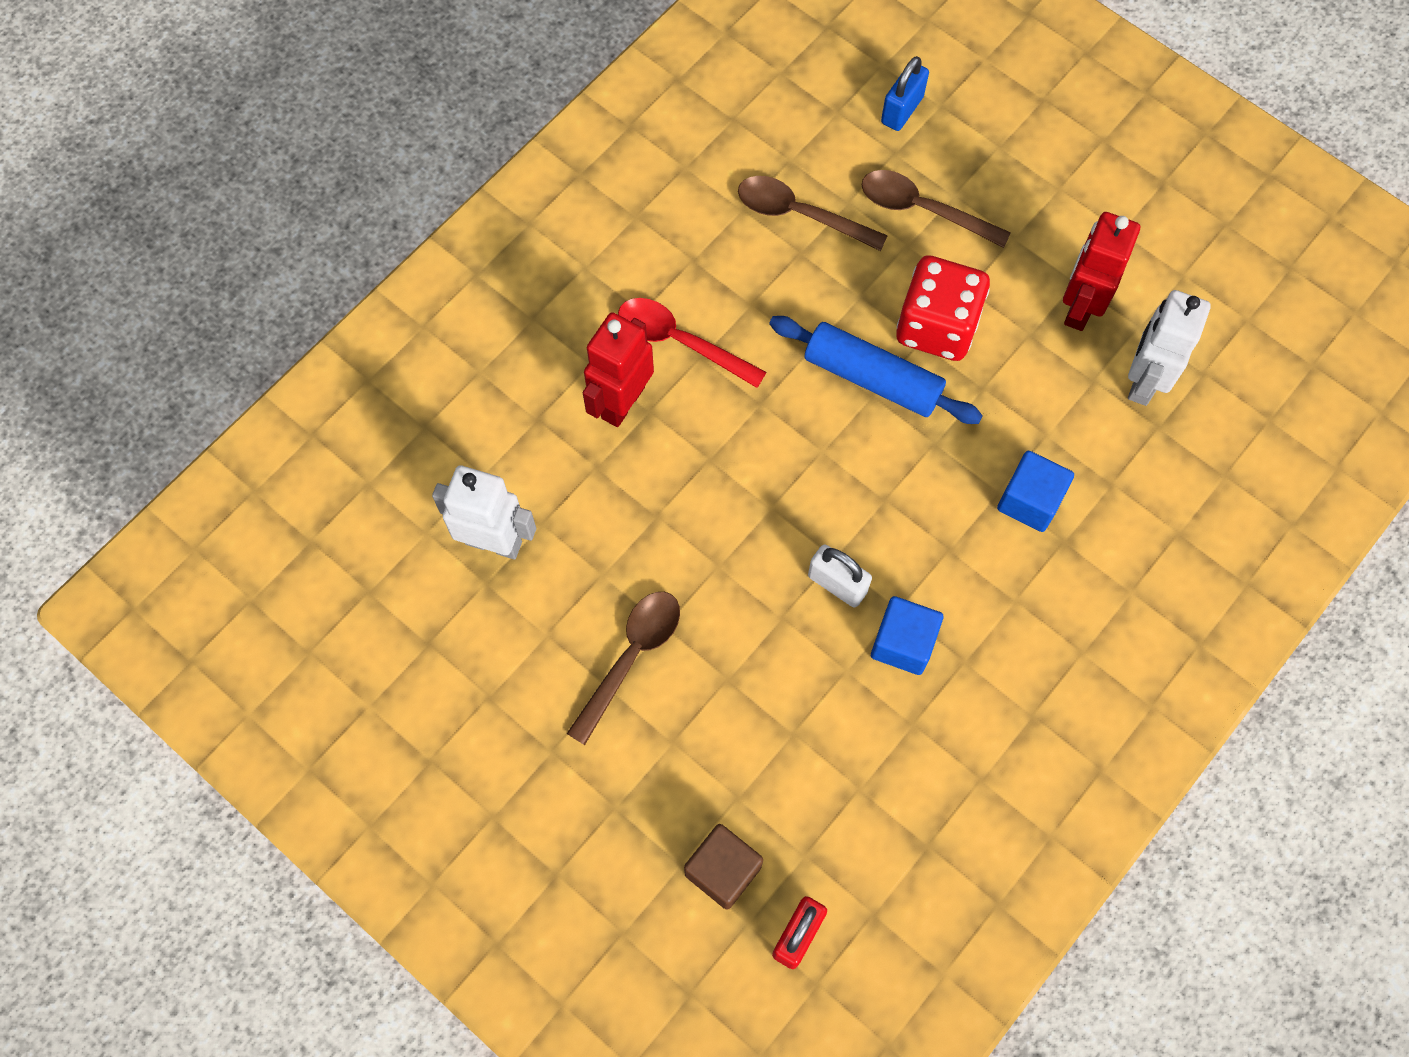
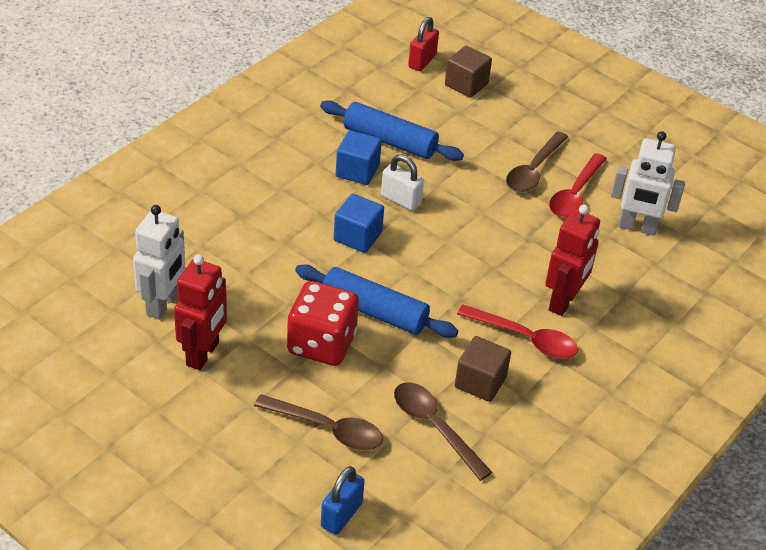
camera: 175 degrees right, 25 degrees down
(574, 607) = (575, 194): none -> red spoon
(742, 276) = (480, 382): none -> brown cube
(800, 214) = (434, 427): brown spoon -> brown spoon turned 150 degrees counterclockwise
(854, 715) = (390, 141): none -> blue rolling pin
(1030, 501) = (263, 238): blue cube -> blue cube (357, 237)

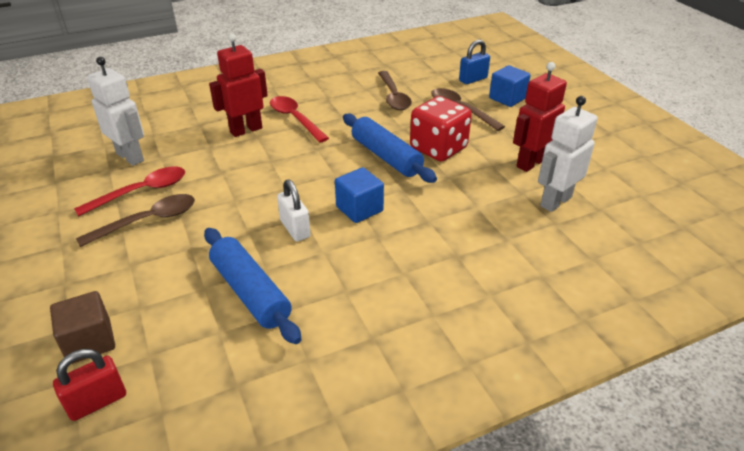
camera: 150 degrees left, 5 degrees down
(357, 171) = (312, 268): blue cube -> blue cube (507, 98)
(480, 382) = (346, 107): brown cube -> none

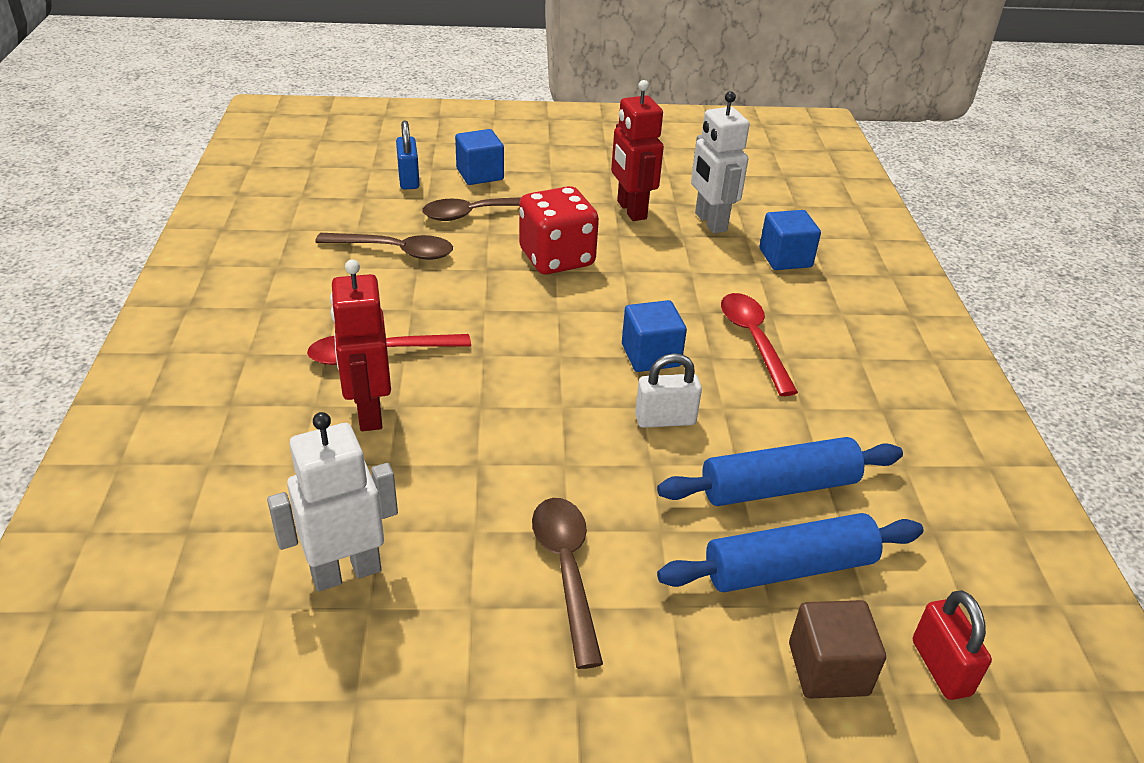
camera: 70 degrees left, 0 degrees up
(141, 192) = (475, 569): red spoon -> red spoon (753, 340)
(386, 156) = (547, 302): blue rolling pin -> blue rolling pin (788, 568)
(543, 250) = (785, 258): none -> blue cube

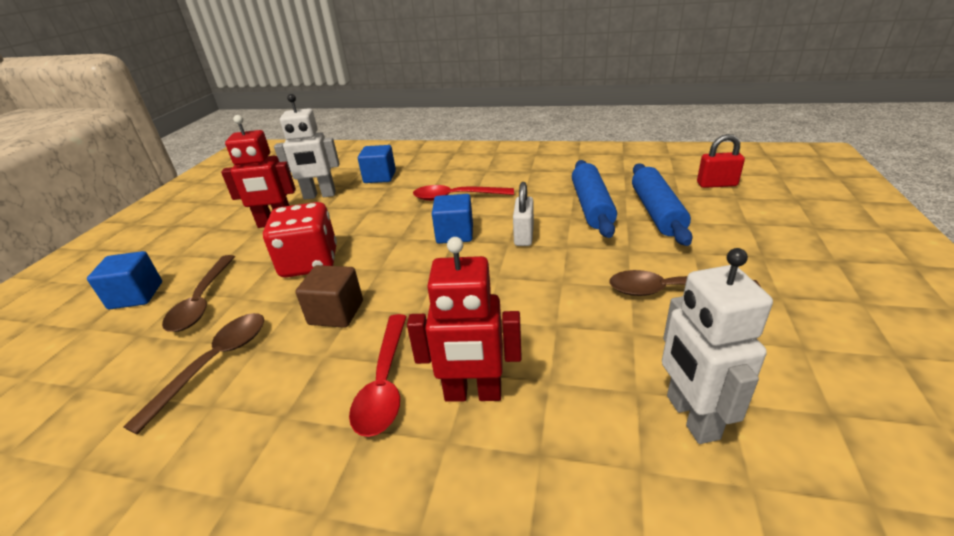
camera: 70 degrees left, 5 degrees down
(409, 179) = (87, 346): blue padlock -> none
(828, 669) = (727, 211): brown cube -> brown cube (336, 313)

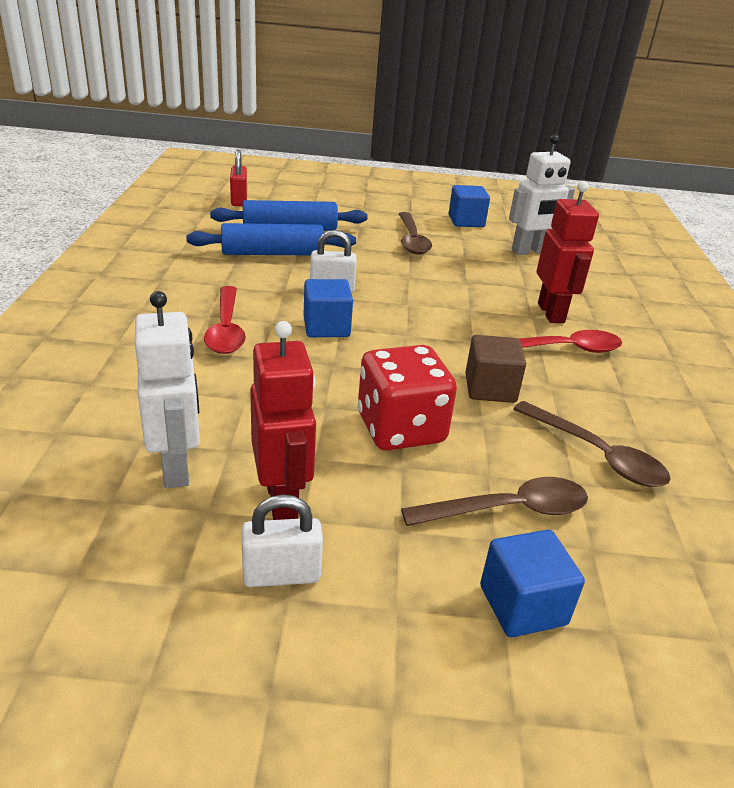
camera: 105 degrees left, 0 degrees up
(214, 363) = (597, 454): brown spoon -> brown spoon turned 150 degrees counterclockwise
(227, 225) = (281, 574): none -> white padlock
(380, 177) = (118, 405): blue cube -> blue cube (466, 221)

